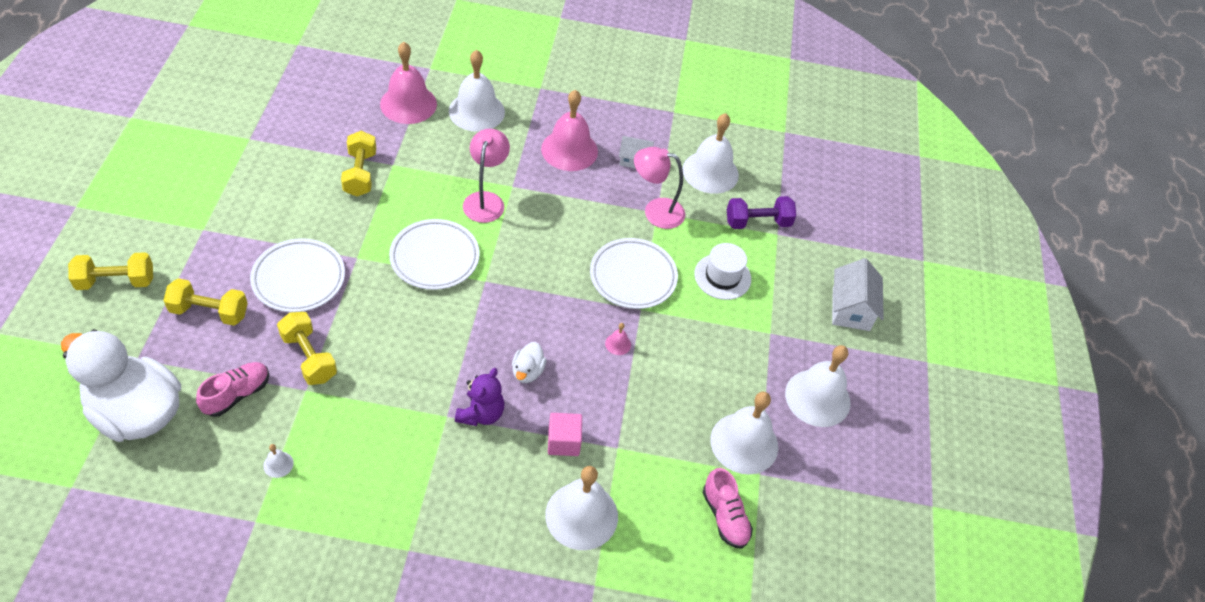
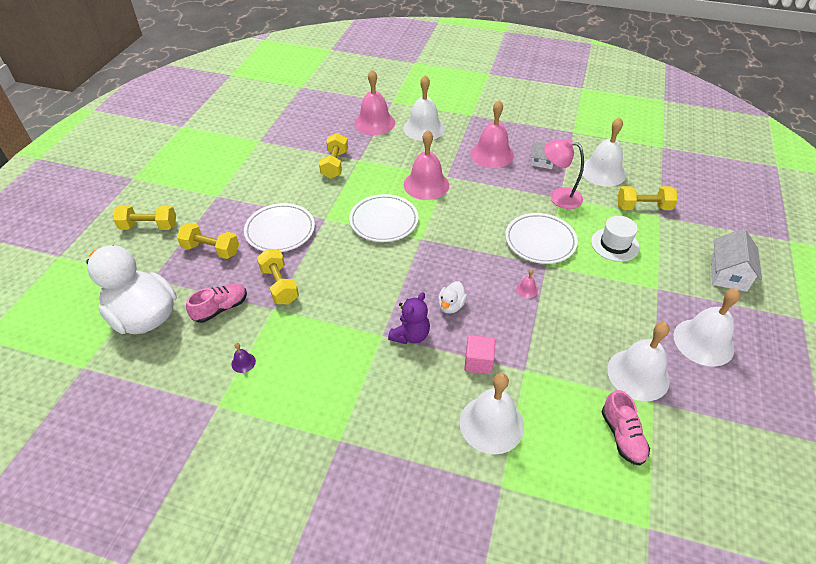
camera: 15 degrees right, 5 degrees down
(278, 464) = (243, 362): white bell -> purple bell
(486, 200) = (426, 184): pink lamp -> pink bell
(757, 222) = (643, 207): purple dumbbell -> yellow dumbbell

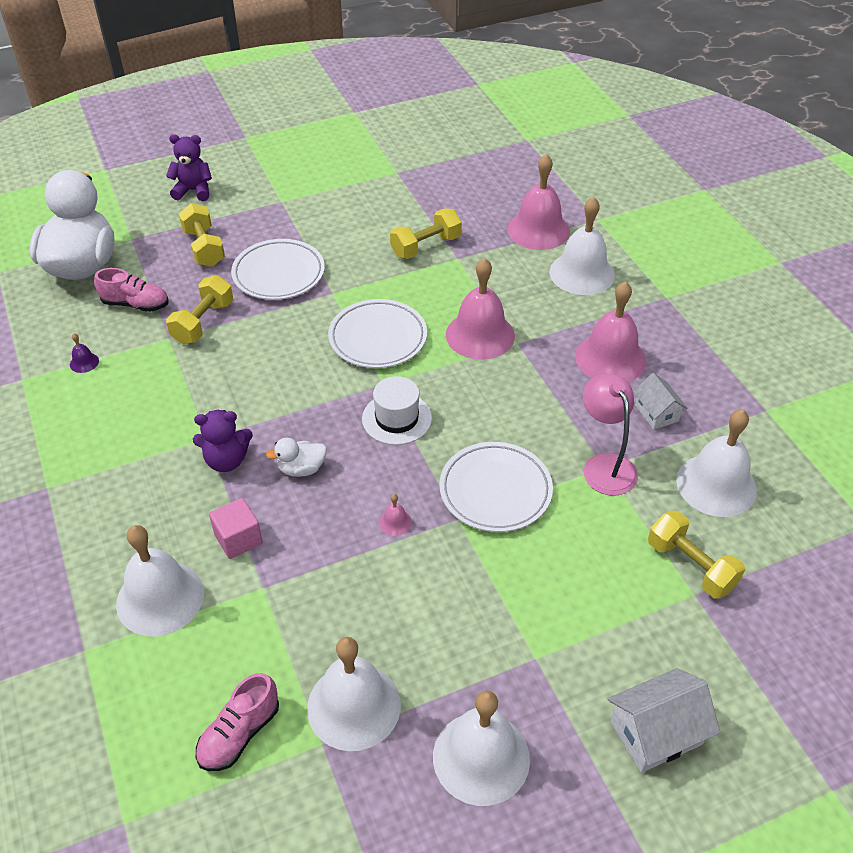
camera: 50 degrees right, 0 degrees up
(149, 226) = (193, 191): yellow dumbbell -> purple teddy bear
(615, 244) = (574, 570): white hat -> white hat (397, 418)

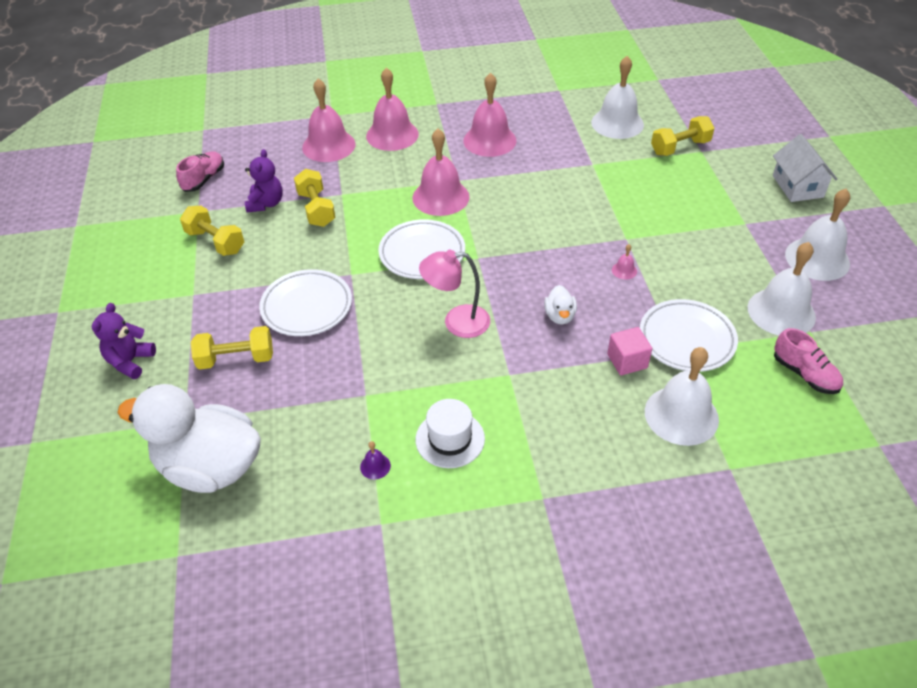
camera: 75 degrees left, 0 degrees up
(135, 304) = (301, 420): pink shoe -> pink shoe (204, 179)
(203, 322) = (353, 367): yellow dumbbell -> yellow dumbbell (215, 242)
(226, 460) = (539, 362): purple teddy bear -> purple teddy bear (266, 204)
(397, 418) = (519, 255): white hat -> white hat (450, 439)
(495, 491) = (603, 216): white plate -> white plate (686, 339)
(582, 273) = (392, 135): white bell -> pink bell
(605, 465) = (591, 163): pink lamp -> pink lamp (457, 322)
(656, 413) = (549, 132): white house -> none

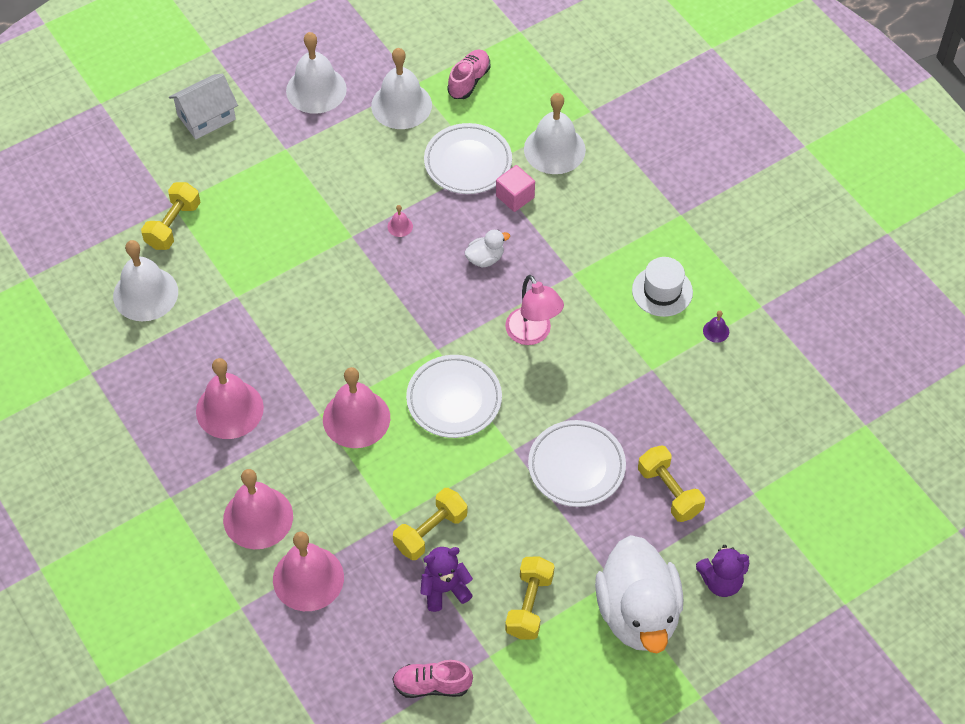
camera: 115 degrees left, 10 degrees up
(210, 467) = (784, 447): white duck -> white duck (638, 613)
(680, 147) = (173, 225): yellow dumbbell -> yellow dumbbell turned 75 degrees clockwise

